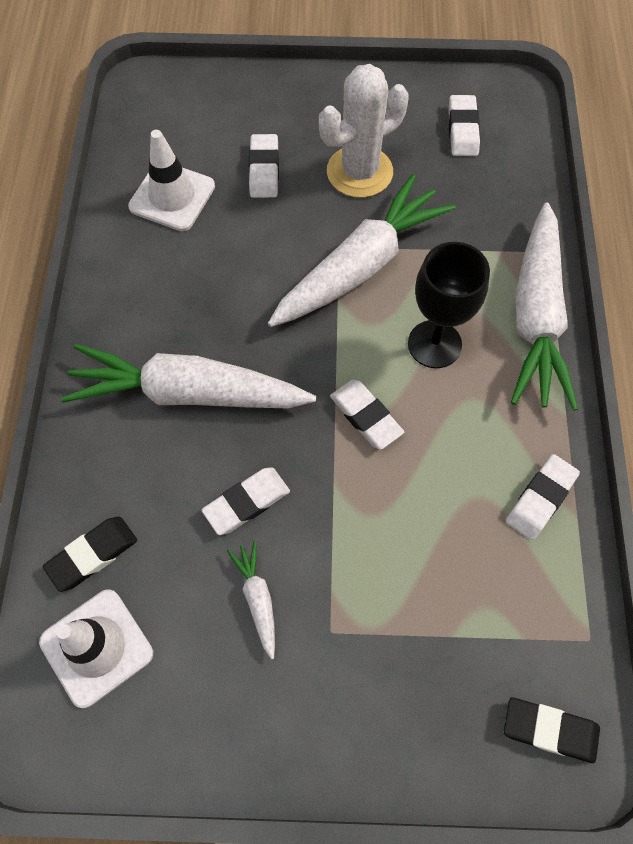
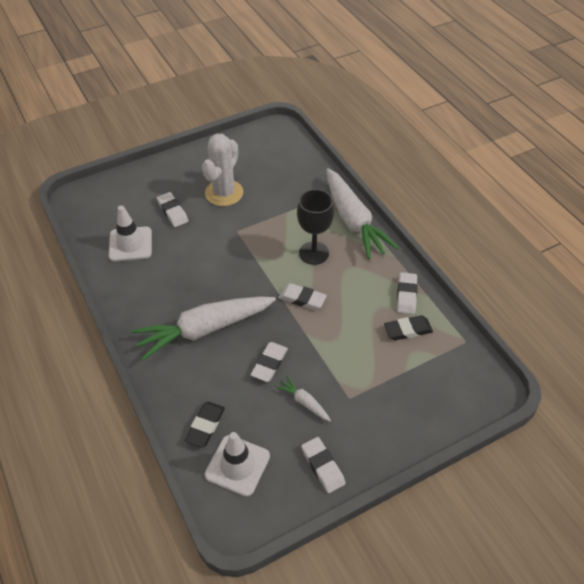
camera: 30 degrees left, 15 degrees down
(360, 266) = (253, 235): white carrot -> none
(462, 129) = (263, 154): white eraser -> white eraser (322, 466)
(549, 730) = (473, 386): black eraser -> black eraser (407, 330)

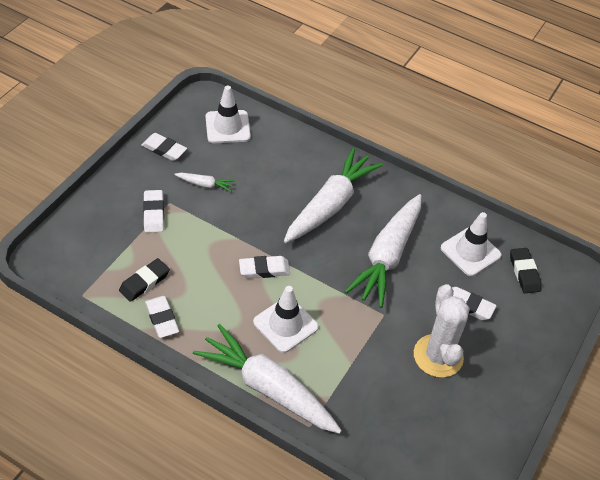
camera: 145 degrees right, 0 degrees up
(196, 268) = (387, 256): none -> white carrot
(205, 426) = (270, 140): black eraser -> black eraser (524, 272)
(269, 363) = (254, 201): white eraser -> white eraser (153, 213)
(314, 253) = (285, 324): black goblet -> white traffic cone

